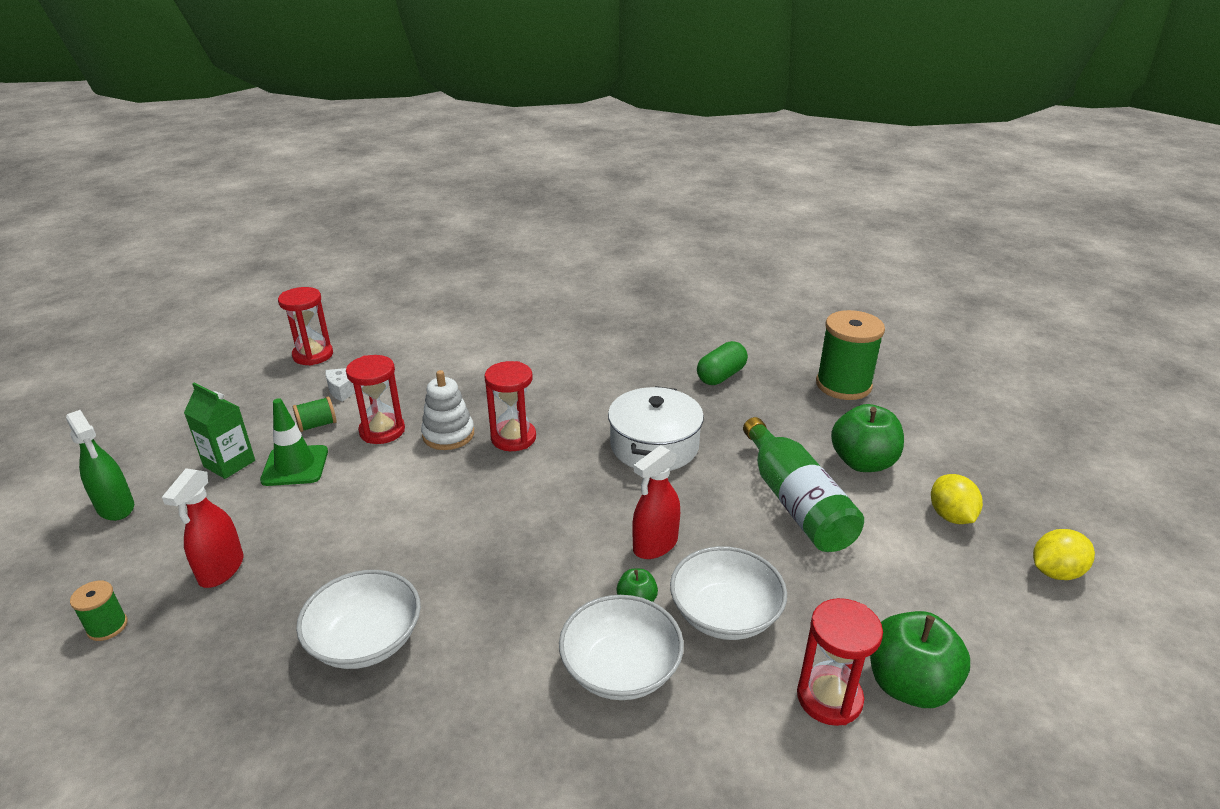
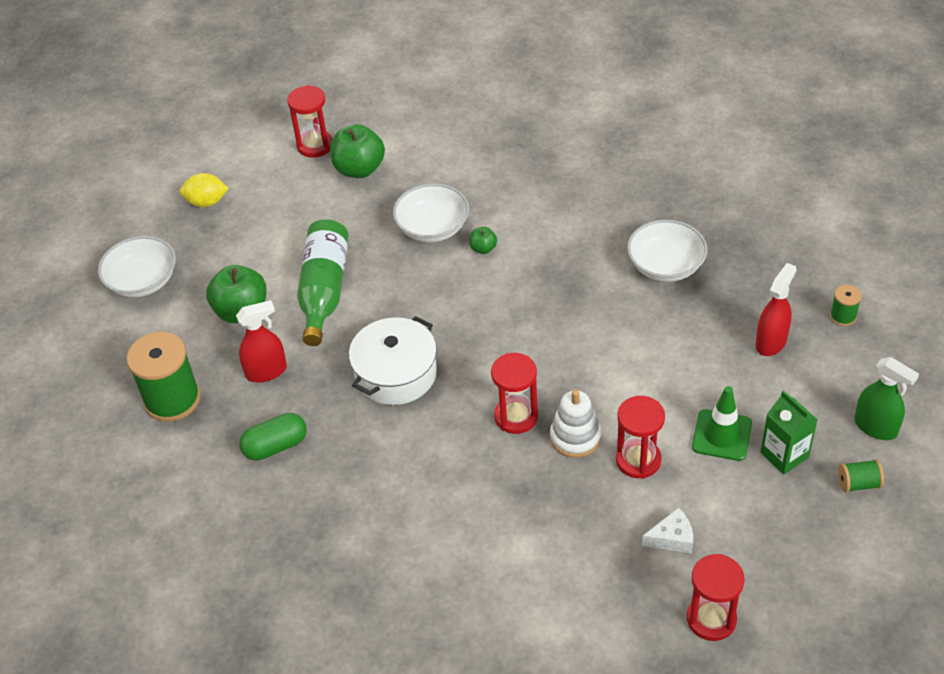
camera: 155 degrees left, 15 degrees up
(116, 507) = (875, 427): green spray bottle -> green spray bottle turned 150 degrees clockwise
(317, 425) = (702, 487): green spool -> green spool (858, 484)
(621, 668) = (513, 213): white bowl -> white bowl (142, 281)
(655, 545) = (449, 283): red spray bottle -> red spray bottle (266, 371)
(829, 698) = (407, 173): red hourglass -> red hourglass (315, 145)
(950, 516) = (227, 252): yellow lemon -> none

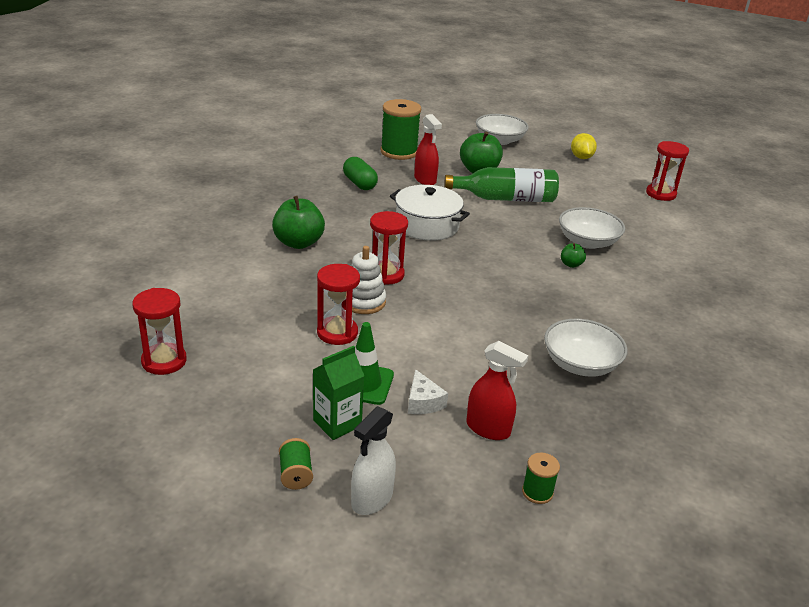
camera: 80 degrees right, 15 degrees down
(359, 169) = (642, 211): green apple -> green apple (298, 243)
(672, 538) = (251, 346): white cheese -> white cheese (423, 402)
(875, 427) = (372, 499): green spray bottle -> white spray bottle

